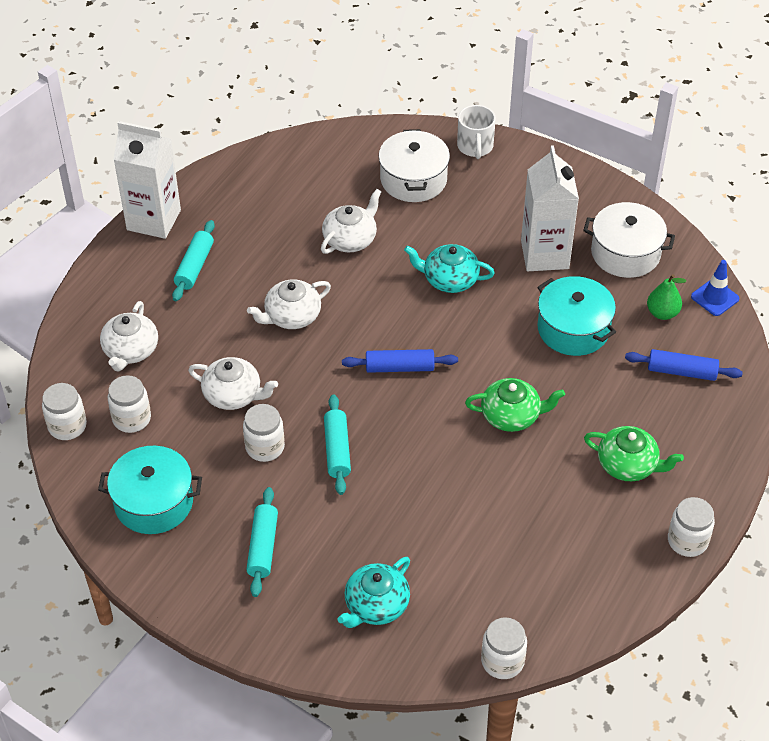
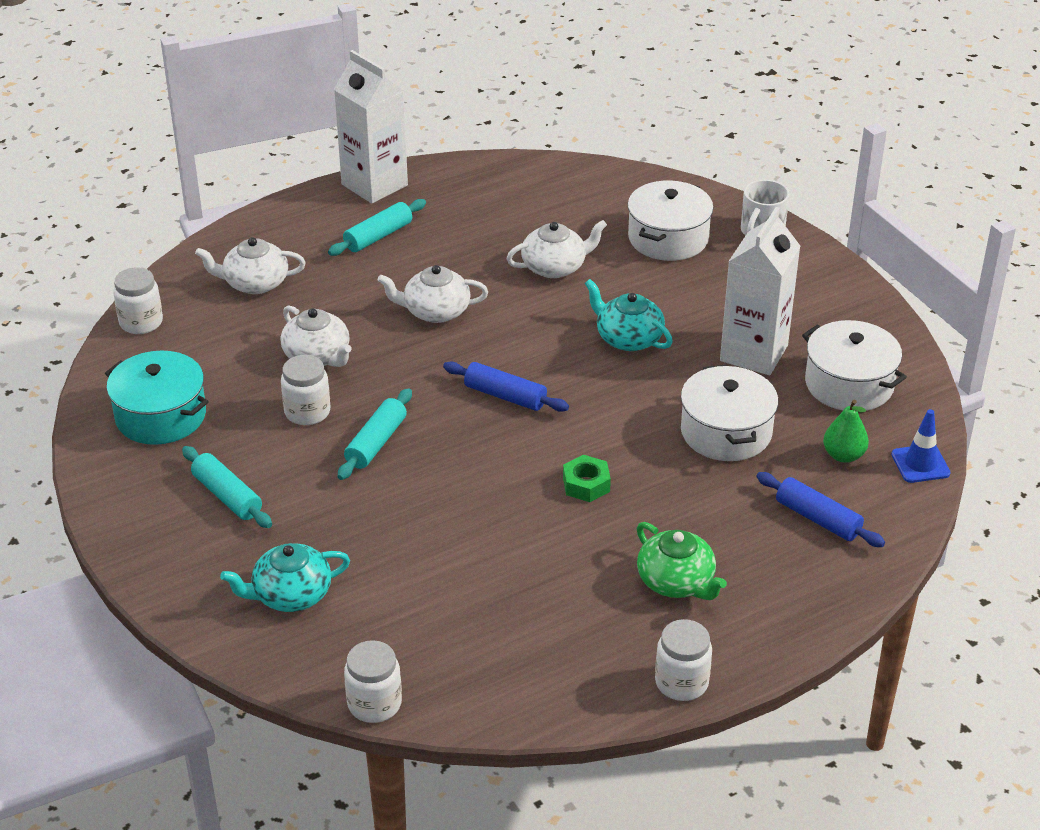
camera: 30 degrees right, 10 degrees down
(130, 350) = (254, 283): white teapot -> white teapot turned 45 degrees clockwise
(131, 418) = (204, 339): white jar -> none
(263, 547) = (227, 496): turquoise rolling pin -> turquoise rolling pin turned 75 degrees counterclockwise
(511, 415) = (586, 484): green teapot -> green nut
(573, 329) = (726, 432): turquoise pot -> white pot

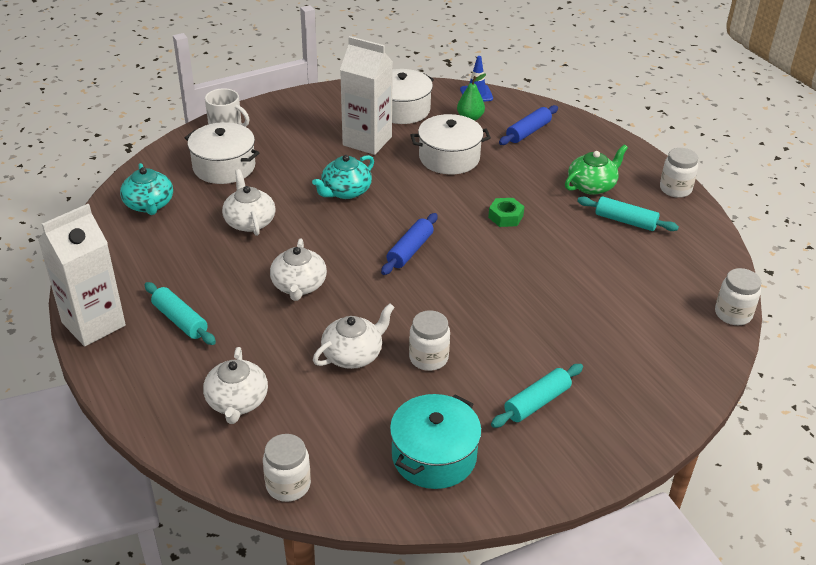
camera: 90 degrees left, 0 degrees up
(290, 595) = (641, 359): turquoise teapot -> turquoise teapot (149, 205)
(376, 443) = (466, 317): turquoise rolling pin -> turquoise rolling pin (625, 221)

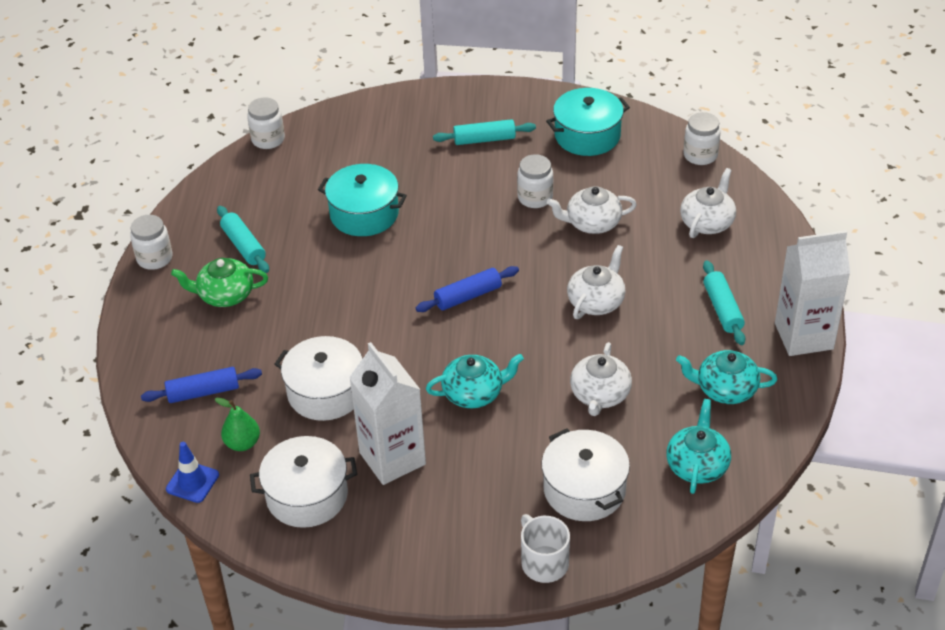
camera: 145 degrees left, 5 degrees up
(149, 259) = (725, 389): none -> turquoise teapot
(505, 217) = (345, 295): green nut -> none
(564, 282) = (364, 214): none -> turquoise pot

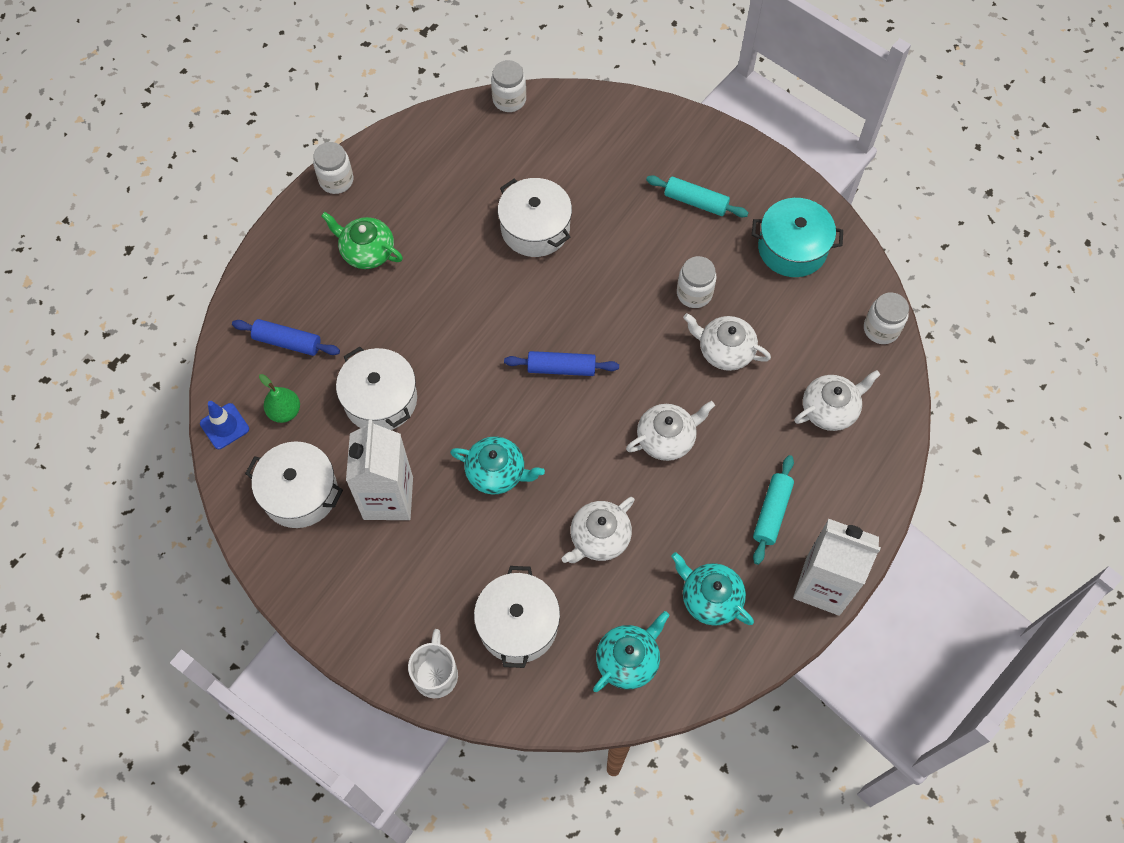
camera: 30 degrees right, 20 degrees up
(244, 246) = (414, 207): turquoise rolling pin -> none
(364, 214) = (535, 228): turquoise pot -> white pot

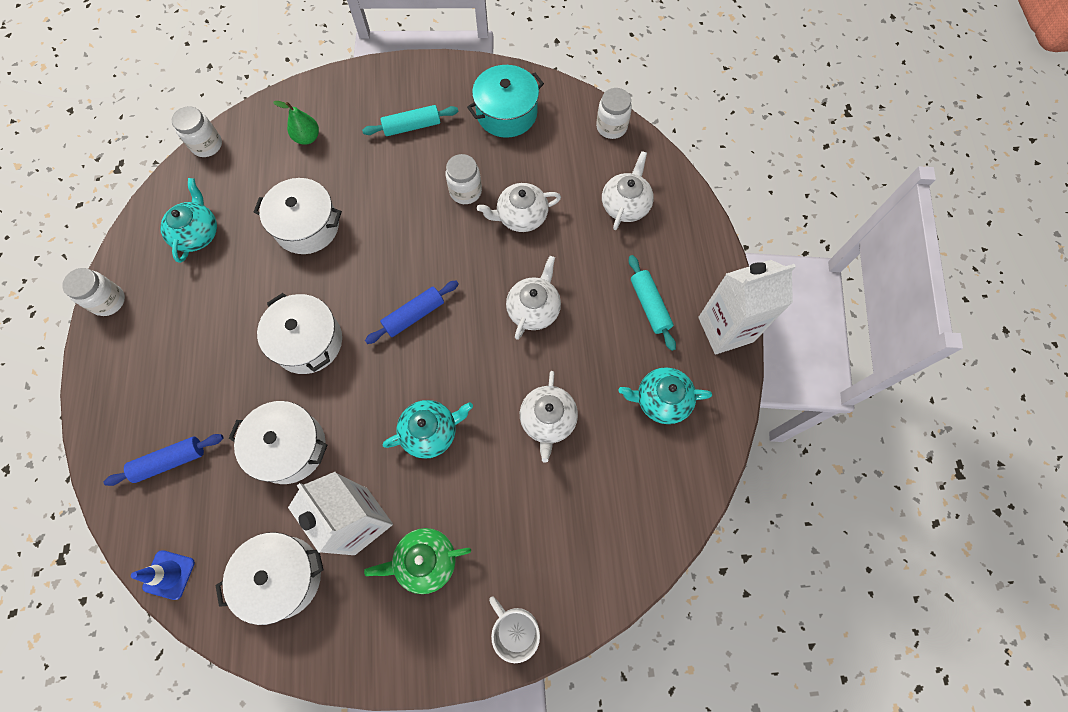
camera: 40 degrees left, 5 degrees up
(285, 411) = (214, 520): green pear -> green pear (307, 138)
(366, 251) = (181, 338): green teapot -> green teapot (425, 561)
(518, 624) = (544, 535): white pot -> white pot (308, 341)
(628, 660) = (645, 493): turquoise teapot -> turquoise teapot (197, 233)

